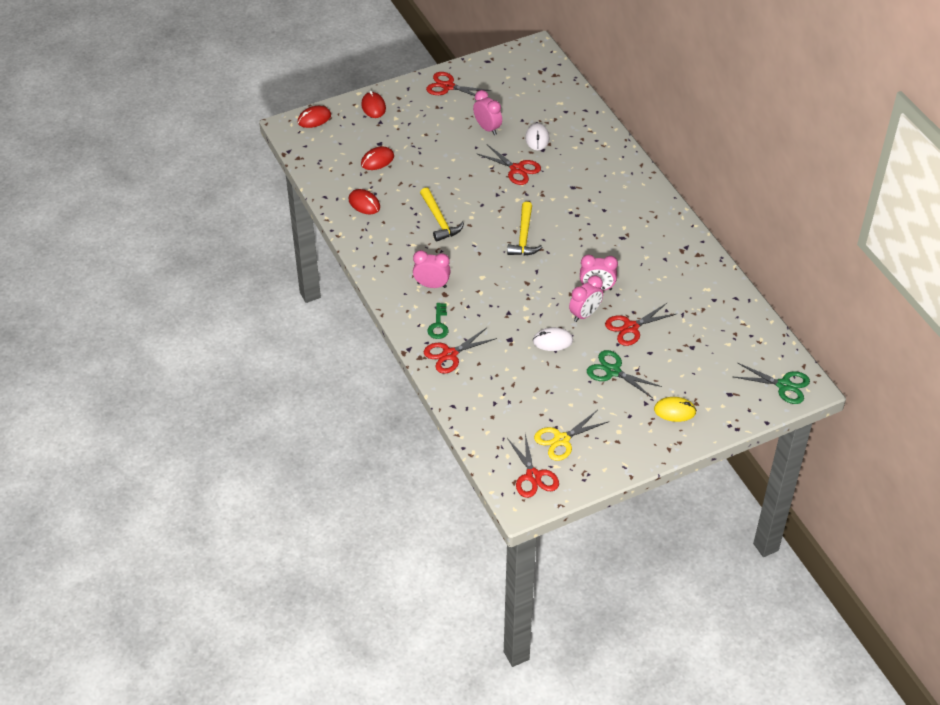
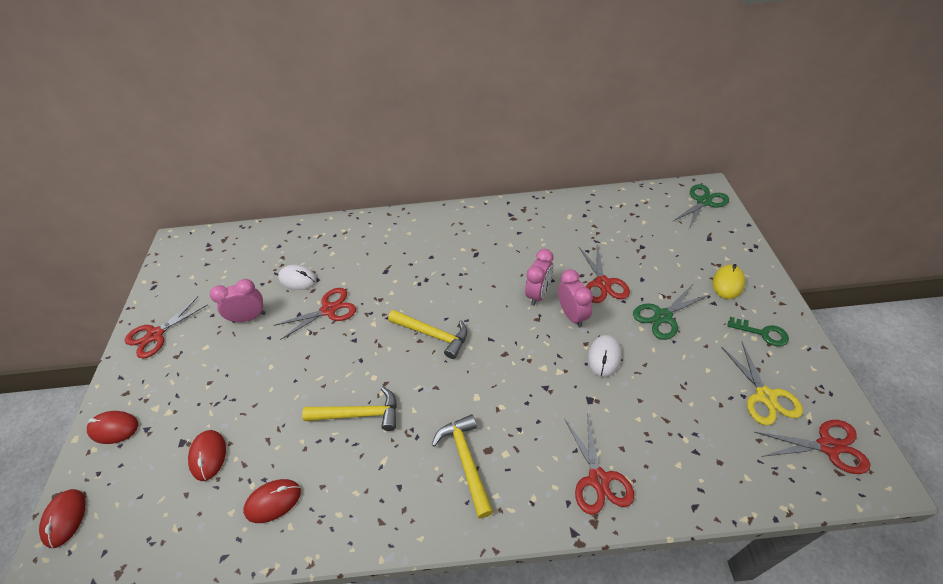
camera: 65 degrees left, 0 degrees up
(432, 285) = (466, 461): pink clock -> yellow hammer
(438, 325) = (540, 476): green key -> green key (762, 333)

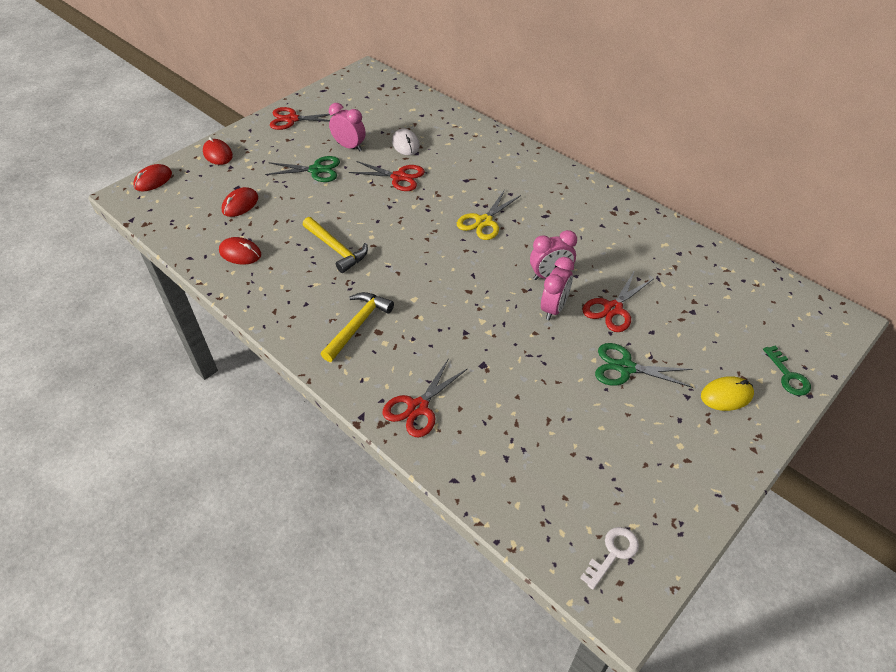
camera: 45 degrees right, 0 degrees up
(433, 335) = (440, 242): yellow hammer -> none
(604, 357) = (534, 351): white mouse -> none
(703, 202) = (818, 326): green scissors -> green scissors (316, 170)
(762, 333) = (694, 449): green key -> green key (788, 375)
(765, 396) = (618, 482): yellow scissors -> yellow scissors (484, 221)
(828, 446) = (613, 553): red scissors -> white key

